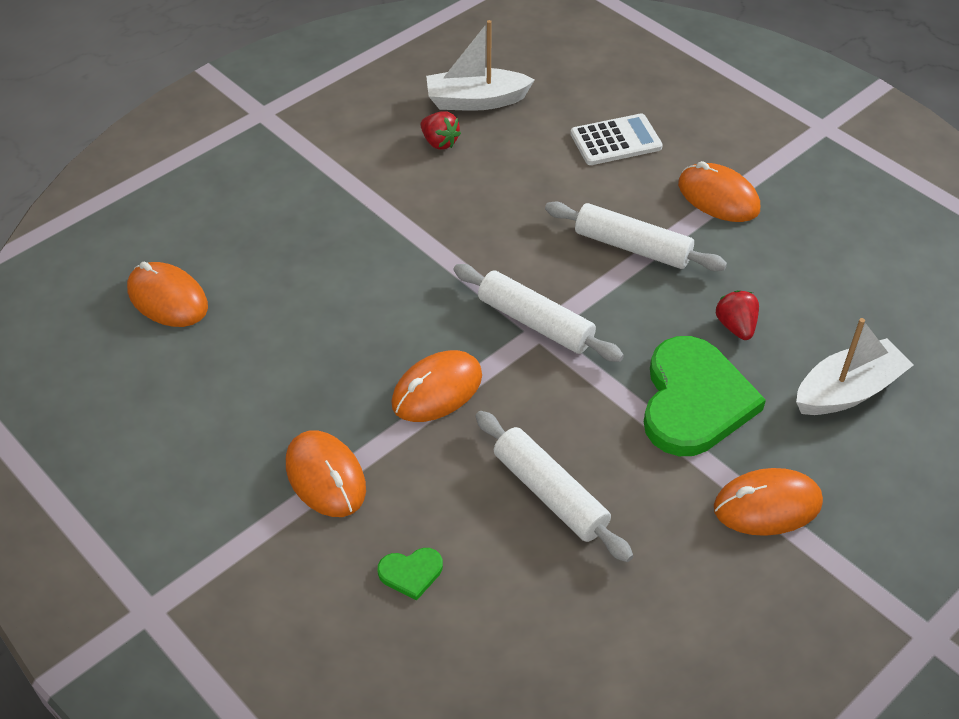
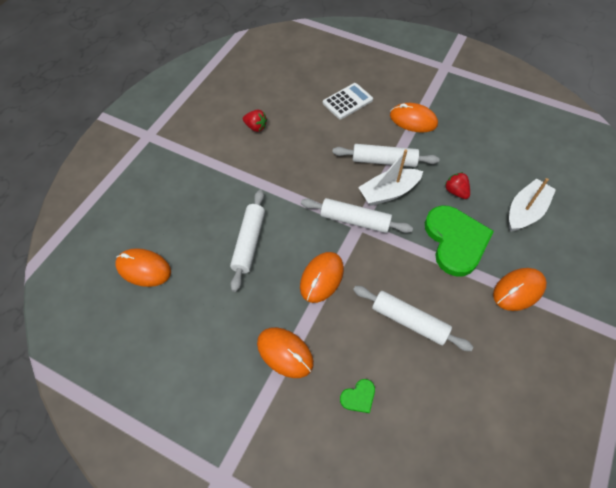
camera: 20 degrees left, 10 degrees up
(345, 307) = (249, 242): none -> white rolling pin
(476, 101) = (264, 97): white boat -> white boat (388, 192)

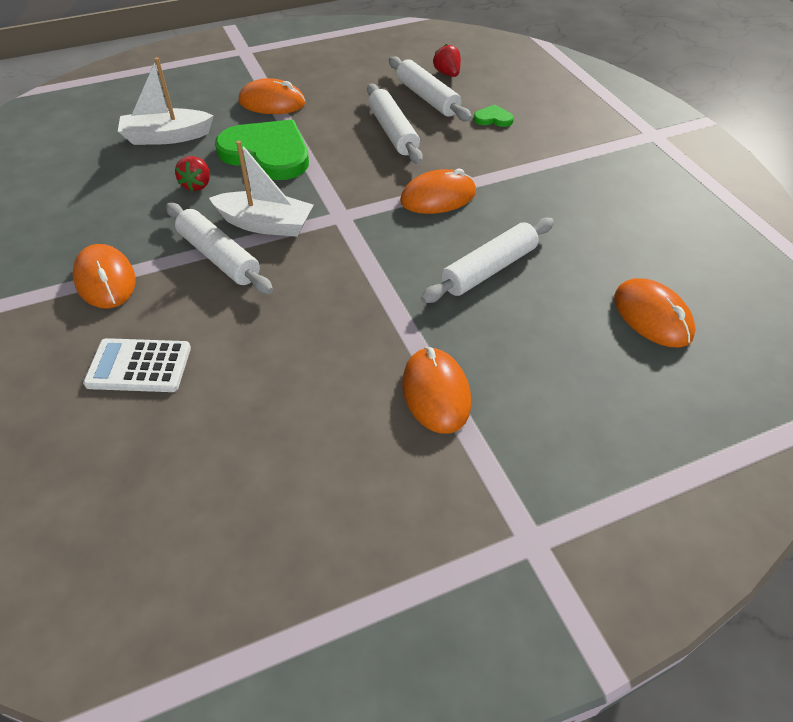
camera: 140 degrees left, 10 degrees down
(255, 127) = (325, 420): red strawberry -> red strawberry (447, 74)
(285, 353) = (533, 168): orange mouse -> orange mouse (436, 393)
(355, 220) = (340, 221): white rolling pin -> white rolling pin (427, 98)
(455, 241) = (267, 153): green heart -> green heart turned 90 degrees clockwise

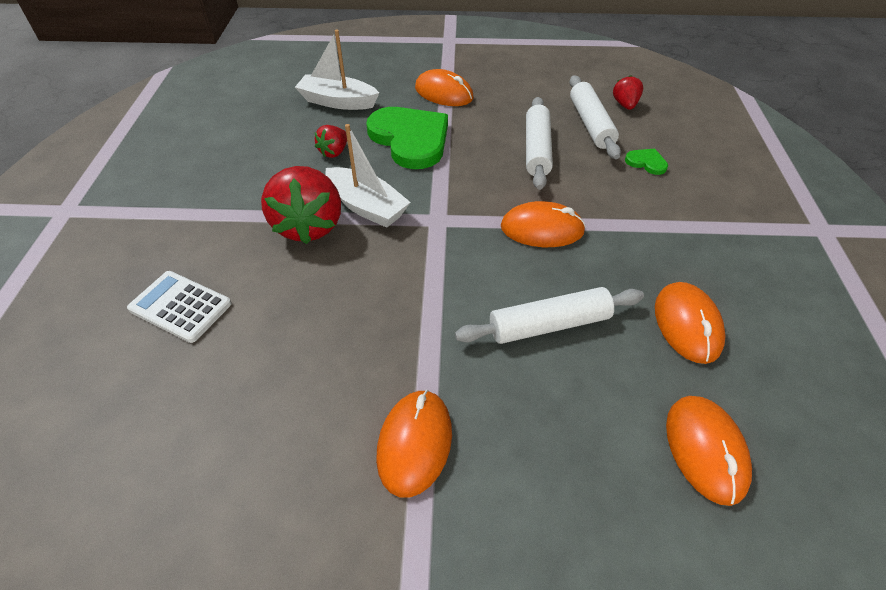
camera: 25 degrees right, 0 degrees up
(105, 280) = (208, 216): orange mouse -> orange mouse (687, 324)
(219, 257) = (309, 225): white rolling pin -> red strawberry

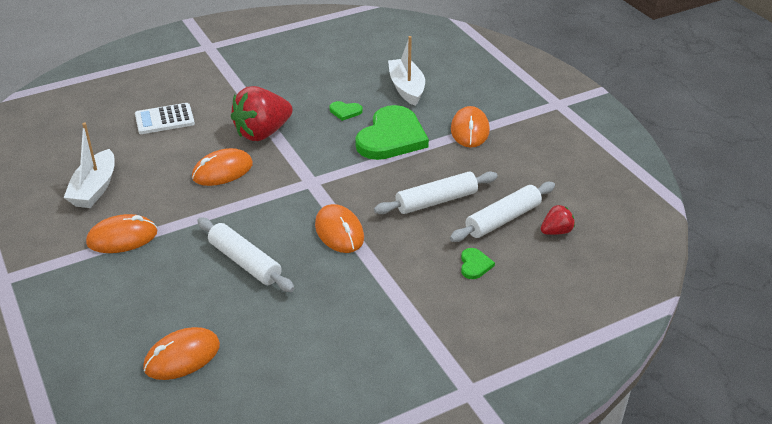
camera: 60 degrees right, 10 degrees down
(180, 307) = (164, 119): white calculator -> white calculator turned 105 degrees counterclockwise
(334, 152) = (345, 111): red strawberry -> green heart
(366, 207) = (299, 148): white boat -> white boat (94, 188)
(687, 324) = (289, 327): orange mouse -> orange mouse (222, 171)

